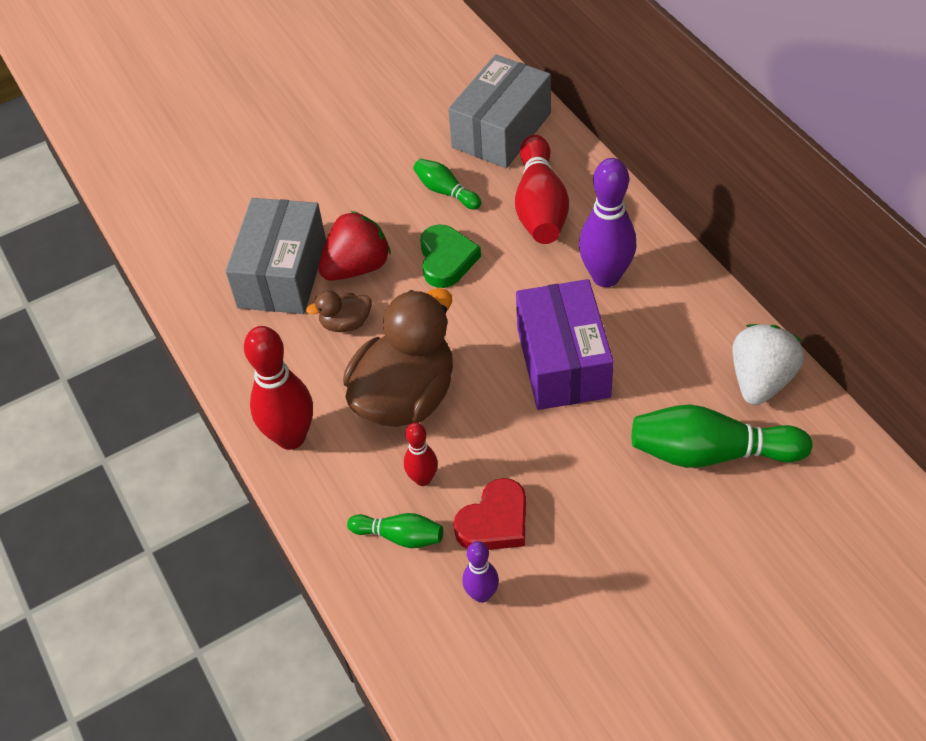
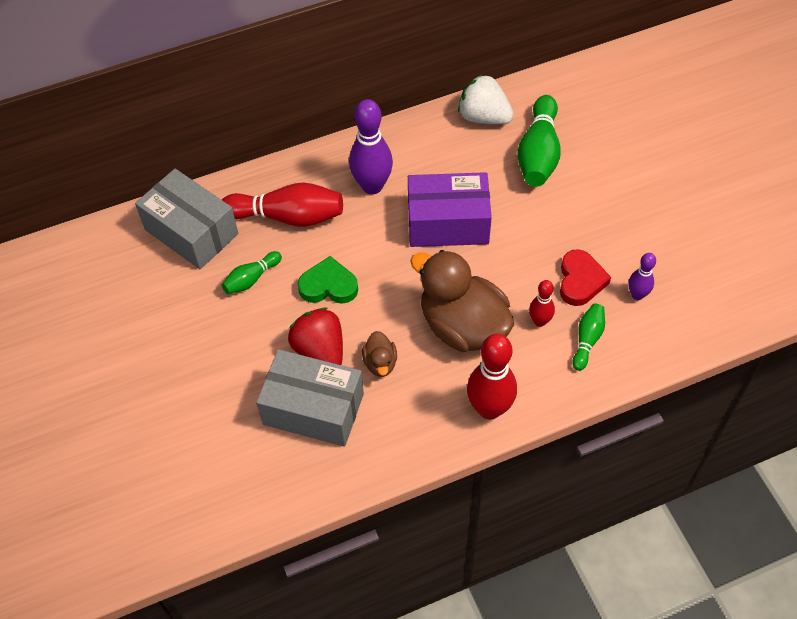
camera: 85 degrees left, 5 degrees up
(495, 522) = (580, 281): red heart -> red heart turned 45 degrees clockwise

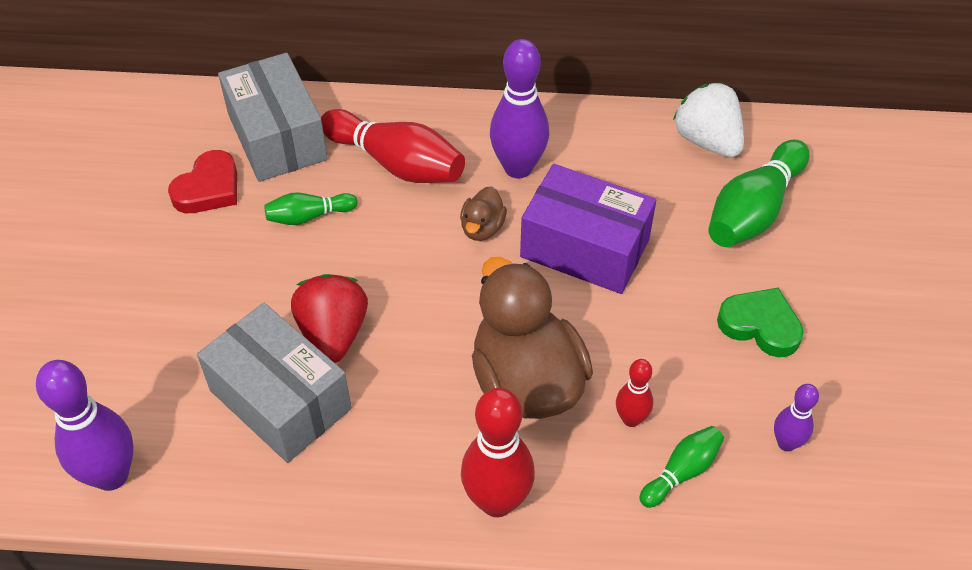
camera: 25 degrees right, 5 degrees down
(234, 508) = (111, 475): none -> purple bowling pin
(328, 286) = (392, 262): green heart -> green heart (760, 325)
(380, 363) = (395, 381): brown duck -> brown duck (482, 228)
(580, 281) = (717, 391): red heart -> red heart (208, 188)

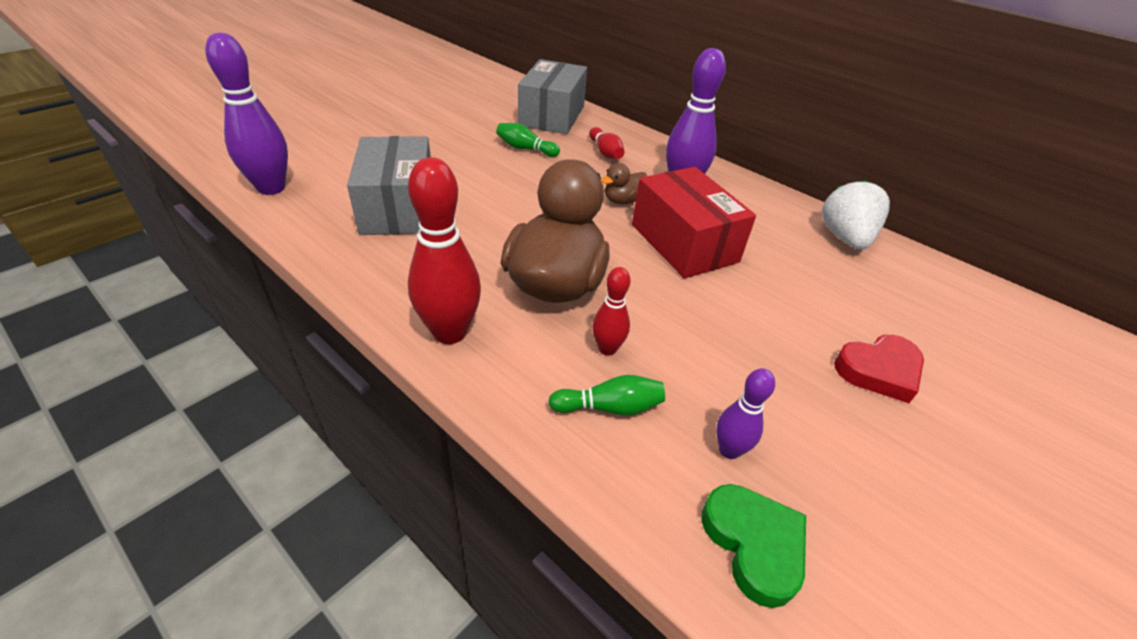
camera: 35 degrees right, 10 degrees down
(208, 188) = (489, 117): red heart -> red heart (879, 371)
(333, 334) = (469, 198): red strawberry -> none
(396, 163) = (605, 152): red bowling pin -> red bowling pin, size x0.54
(585, 248) = (684, 243): purple box -> red box
(753, 211) = (848, 290): green bowling pin -> none
(760, 325) = (785, 358): green heart -> green heart (754, 544)

